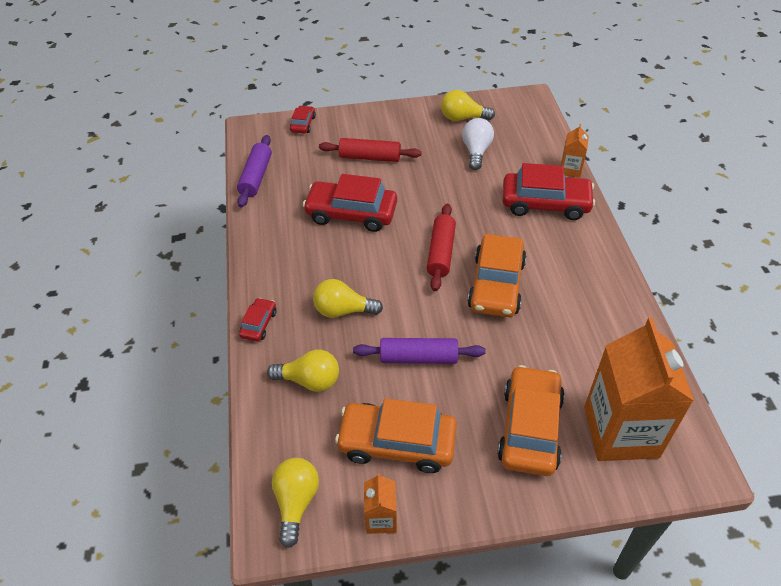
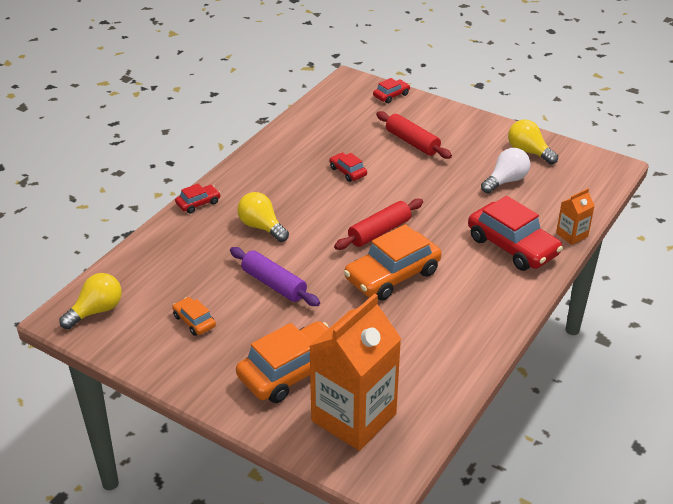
camera: 40 degrees right, 10 degrees down
(256, 177) = (311, 114): purple rolling pin -> none
(310, 380) = (187, 253): yellow light bulb -> none
(351, 213) = (348, 172): red car -> red car, size x0.49
(381, 518) = (131, 352): orange carton -> none
(397, 443) = (194, 321): orange car -> orange car, size x0.49

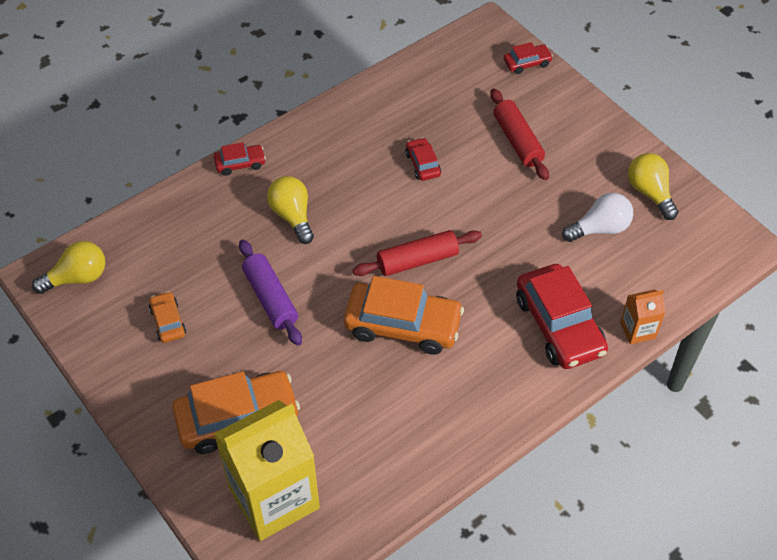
camera: 20 degrees right, 15 degrees up
(354, 417) = (274, 498): orange carton -> yellow carton
(392, 275) = (403, 325): orange car -> orange car turned 150 degrees counterclockwise

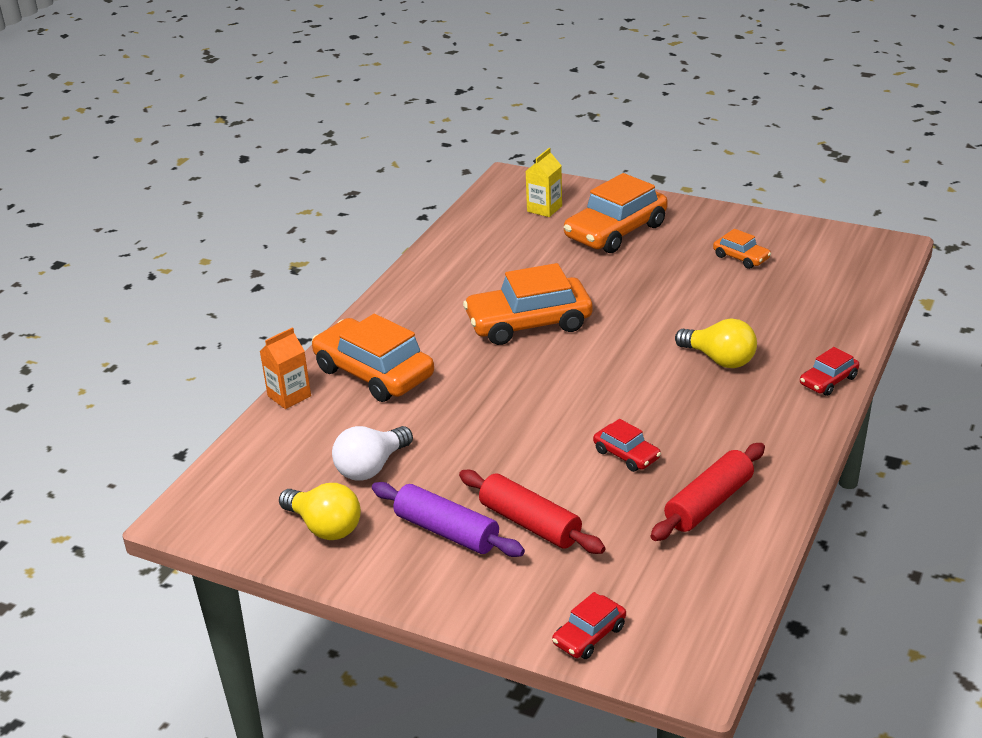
camera: 155 degrees right, 20 degrees down
(77, 278) = (856, 254): yellow light bulb -> none
(270, 298) = (670, 299): purple rolling pin -> purple rolling pin (447, 531)
(274, 498) = (544, 209): yellow carton -> yellow carton, size x0.45
(417, 260) = (555, 371): red rolling pin -> red rolling pin (708, 503)
(559, 325) = (373, 373): red car -> orange car

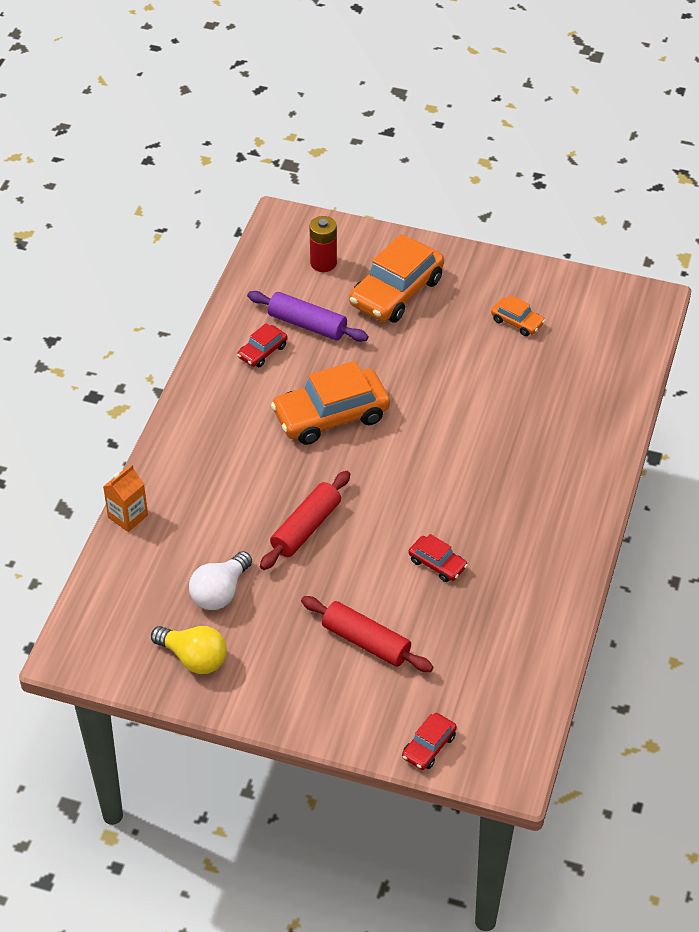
camera: 10 degrees left, 15 degrees up
(373, 373) = (199, 484): orange car -> none
(447, 531) = (298, 655): purple rolling pin -> purple rolling pin (307, 324)
(544, 209) = (323, 263): yellow carton -> red battery
(708, 503) = (510, 610): red rolling pin -> red rolling pin (306, 528)
(719, 359) = (507, 450): yellow light bulb -> none
(828, 381) = (602, 470): red car -> red car (262, 351)

